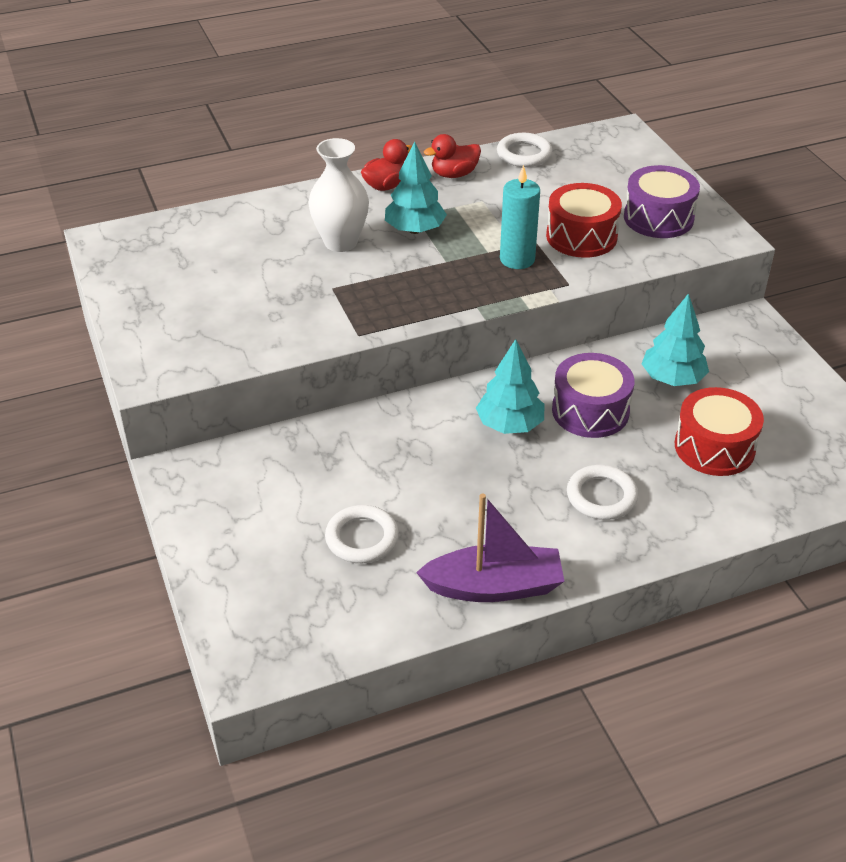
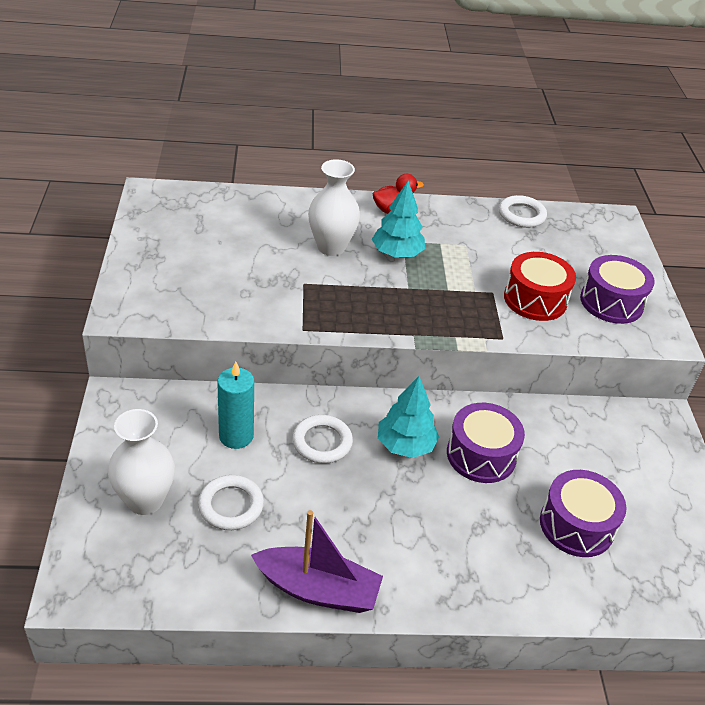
camera: 15 degrees right, 0 degrees up
(268, 562) = (145, 500): none -> white vase
(454, 174) = (454, 216): red duck -> none
(517, 259) = (469, 303): turquoise candle -> turquoise candle (236, 436)
(601, 496) = (452, 537): white ring -> white ring (322, 442)
(672, 379) = (568, 449): turquoise tree -> none
(714, 447) = (576, 525): red drum -> purple drum

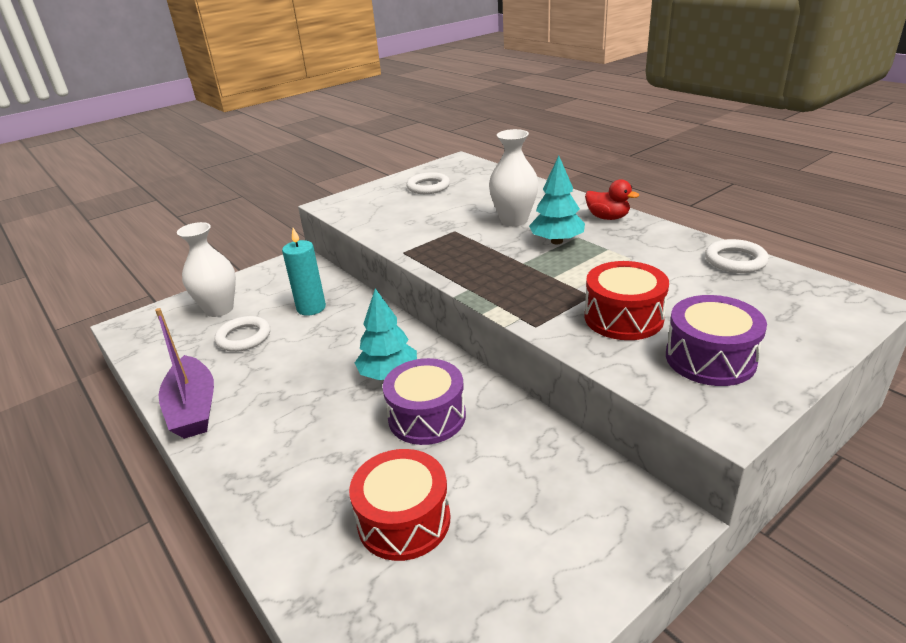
camera: 60 degrees right, 10 degrees down
(322, 442) = (345, 339): white ring -> white ring (428, 187)
(576, 525) = (404, 520): purple drum -> red drum

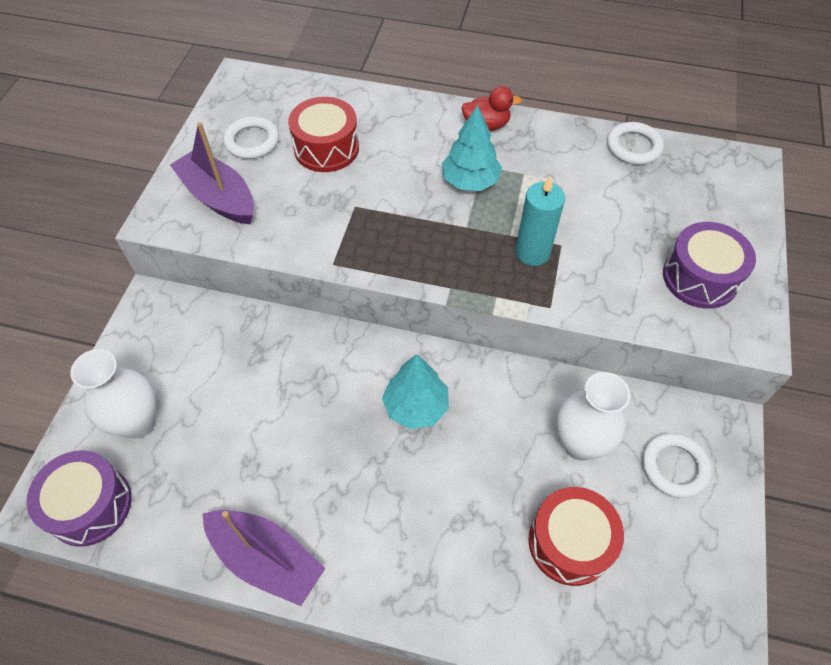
camera: 40 degrees left, 25 degrees up
(244, 337) = (216, 444): white ring -> white ring (674, 467)
(311, 308) = (248, 365): turquoise candle -> turquoise candle (532, 252)
(375, 205) = (219, 197): none -> purple boat
(427, 417) = (493, 434): purple drum -> purple drum (90, 505)
(514, 220) = (401, 164): white vase -> white vase (580, 444)
(623, 318) = (607, 261): red drum -> red drum (326, 148)

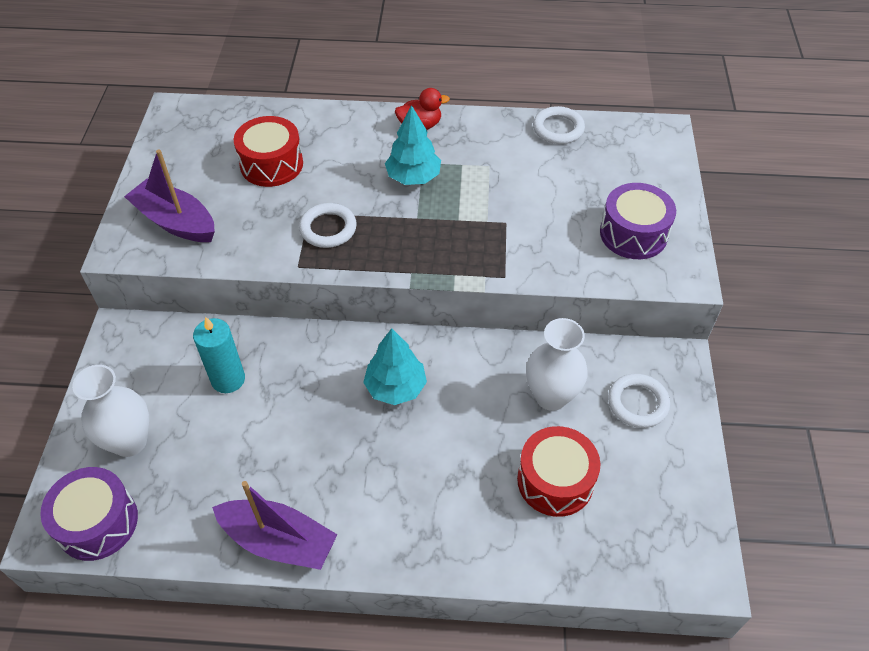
camera: 10 degrees left, 5 degrees down
(252, 141) = (198, 167): white ring -> white ring (328, 228)
(532, 252) = (481, 232): turquoise candle -> turquoise candle (228, 379)

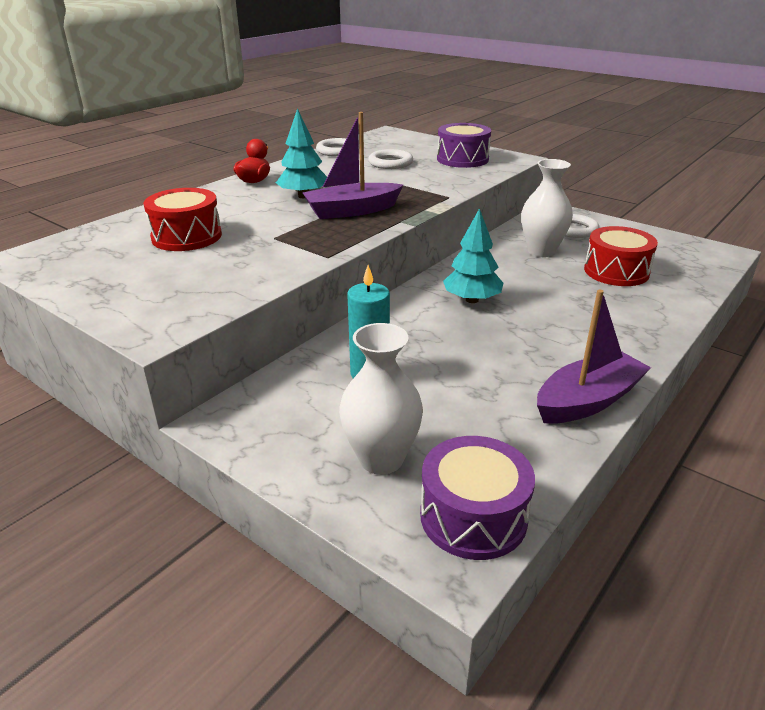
camera: 55 degrees left, 20 degrees down
(175, 222) = (173, 294): purple boat -> purple boat (352, 211)
(328, 228) = (304, 235): white ring -> white ring (390, 163)

